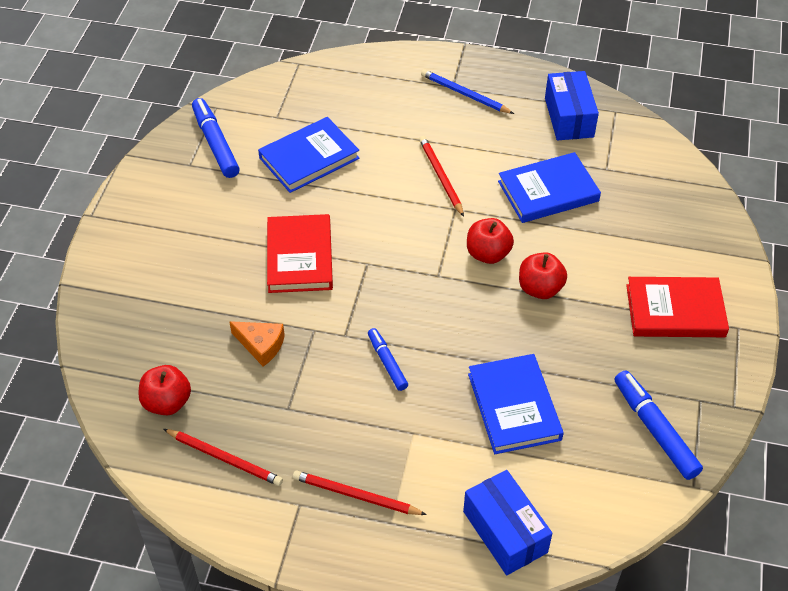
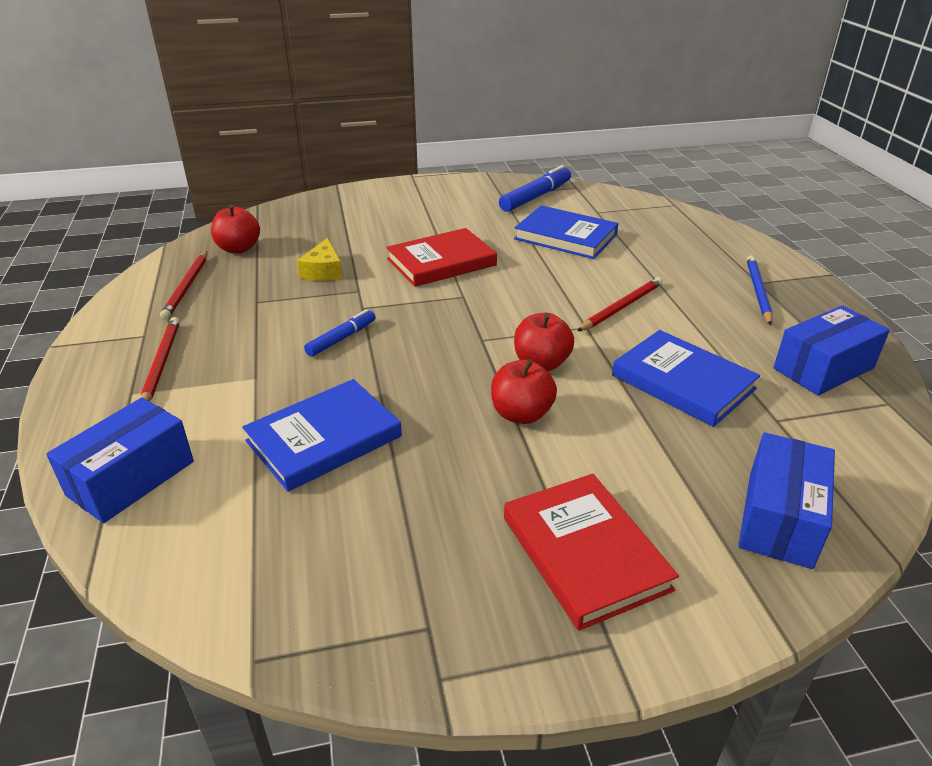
camera: 65 degrees right, 15 degrees down
(261, 345) = (323, 271): orange cheese -> yellow cheese
(655, 429) = (346, 584): blue marker -> none
(684, 216) = (779, 518): none -> blue box

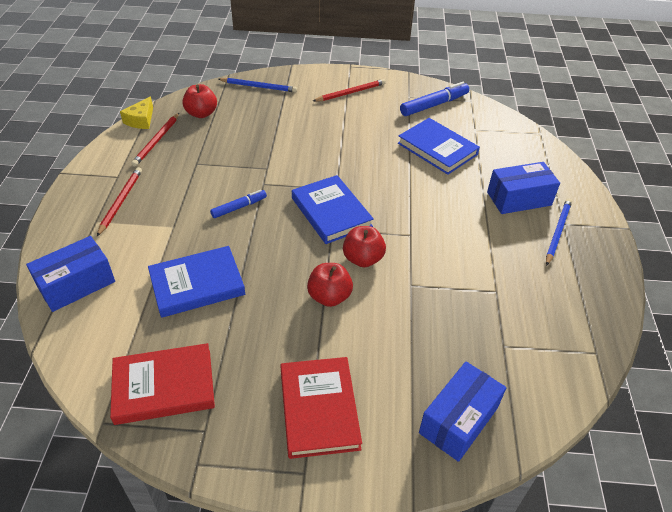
camera: 15 degrees right, 10 degrees up
(304, 211) = (259, 87): none -> blue pencil
(323, 271) = (250, 145): yellow cheese -> yellow cheese (141, 120)
(441, 262) = (335, 154): red book -> red book (164, 386)
(621, 307) = (445, 223): red pencil -> red pencil (350, 92)
(682, 382) = (453, 298): blue book -> blue book (331, 212)
(823, 368) = (565, 311): blue box -> blue box (519, 199)

